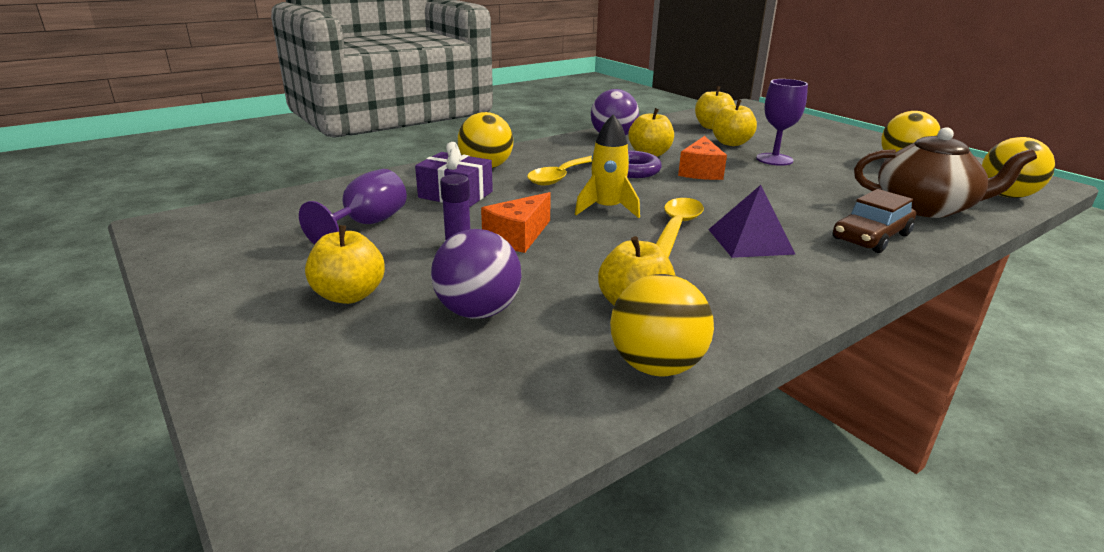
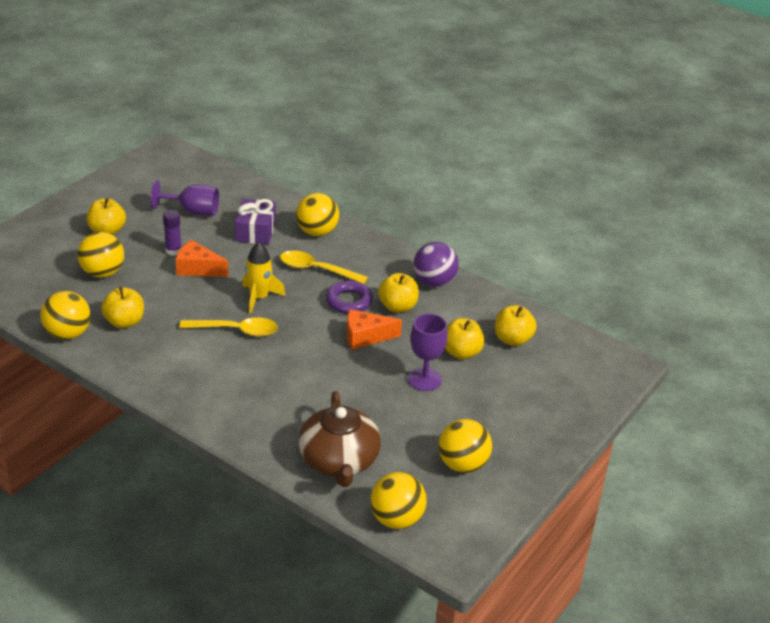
camera: 70 degrees right, 10 degrees up
(478, 312) = (102, 273): purple ball -> yellow ball
(750, 241) = (229, 364): purple pyramid -> none
(871, 237) = (260, 422): brown car -> none

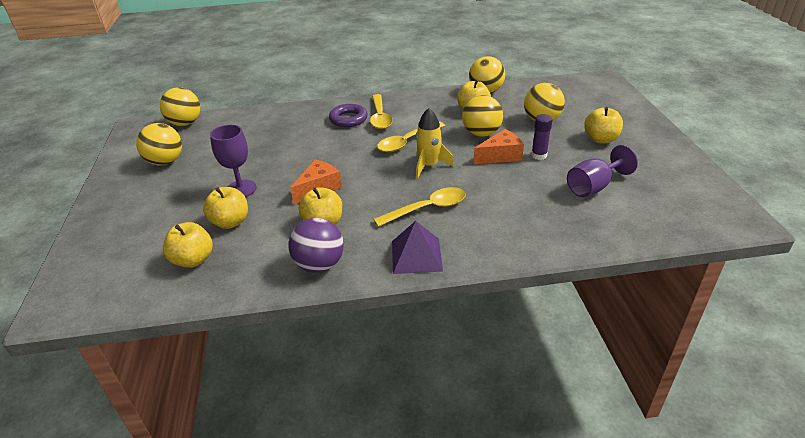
camera: 140 degrees right, 0 degrees up
(209, 375) = (380, 117): none -> yellow spoon
(255, 231) = (524, 205): purple gift -> none
(317, 232) = (483, 238): yellow ball -> yellow ball (481, 133)
(339, 461) = (248, 126): brown teapot -> none
(349, 301) = (366, 203): purple ring -> purple ring (348, 119)
(370, 249) = (416, 255): none -> purple pyramid

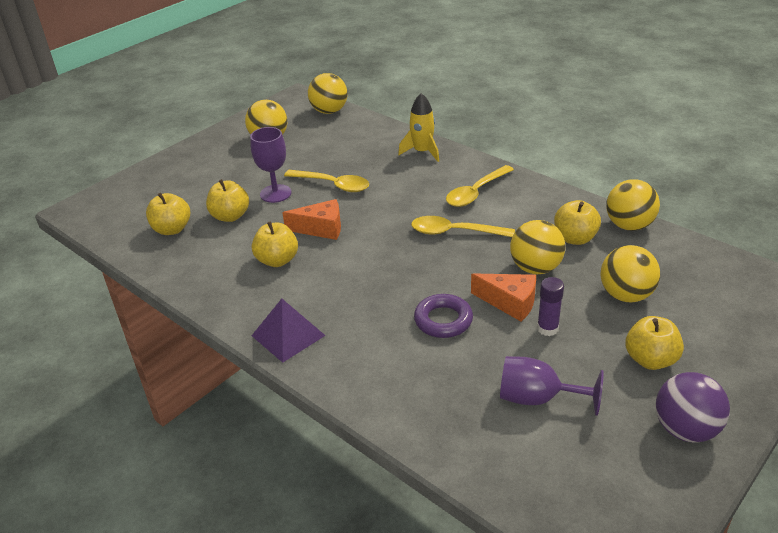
camera: 50 degrees right, 0 degrees up
(319, 265) = (224, 290): purple ball -> purple ball (685, 429)
(348, 119) = (447, 178): purple ring -> purple ring (443, 320)
(427, 208) = (362, 304): yellow spoon -> yellow spoon (333, 185)
(429, 166) = (432, 267): yellow rocket -> yellow rocket (422, 152)

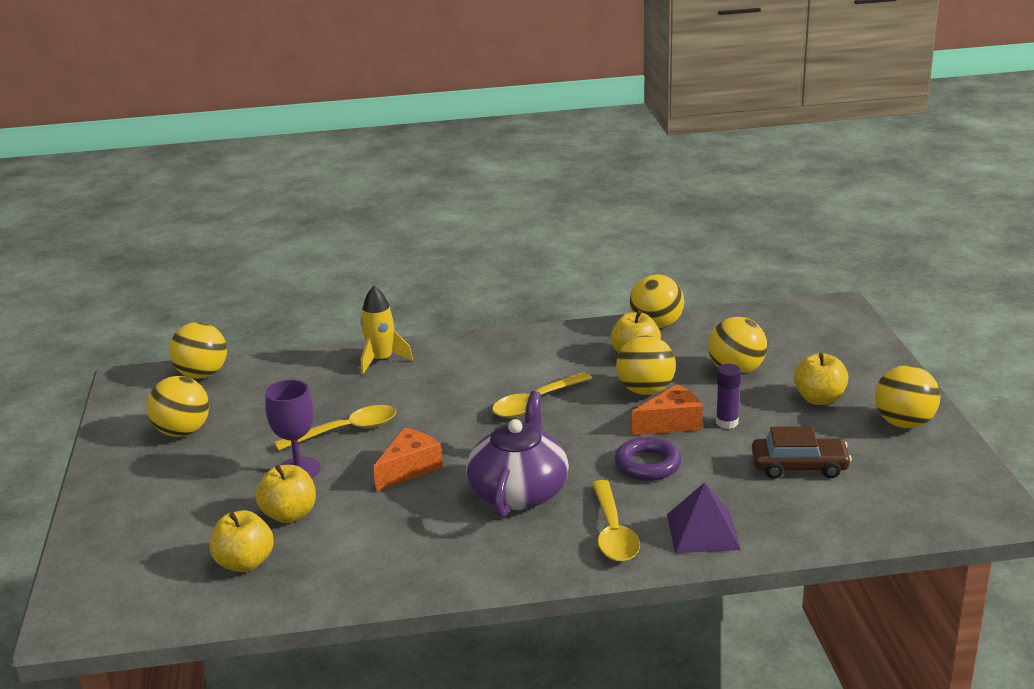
camera: 50 degrees left, 10 degrees down
(277, 260) = (419, 516): yellow apple -> none
(288, 335) = (548, 556): purple pyramid -> purple pyramid (703, 531)
(345, 283) = (519, 492): none -> purple teapot
(476, 192) = (495, 365): yellow spoon -> yellow spoon (613, 532)
(537, 398) = (799, 466): purple goblet -> brown car
(685, 429) = (904, 423): purple ball -> yellow ball

